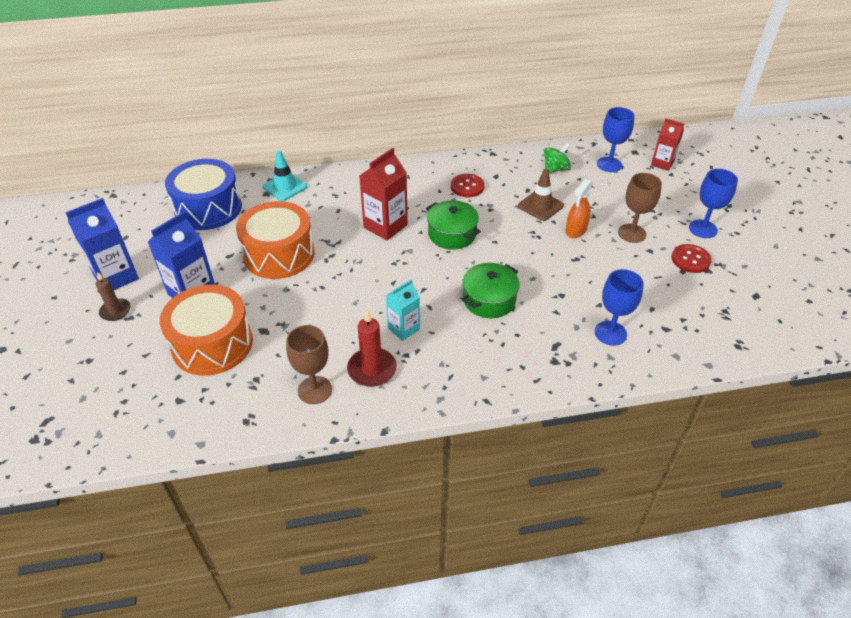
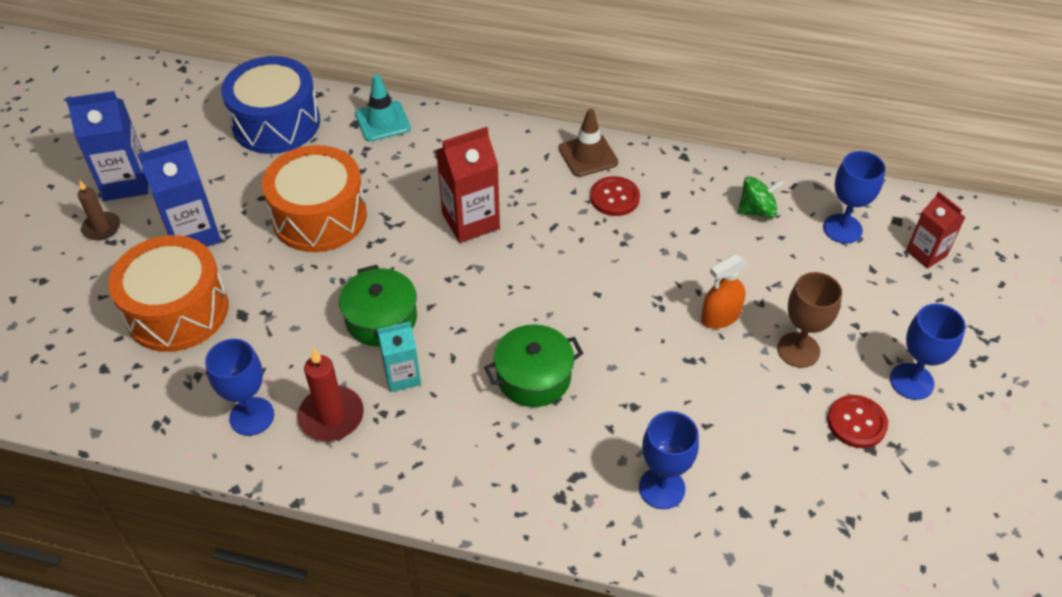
camera: 25 degrees right, 5 degrees up
(315, 390) = (252, 416): brown goblet -> blue goblet
(452, 234) = (548, 263): green pot -> green pot (381, 319)
(540, 206) = (696, 261): brown traffic cone -> brown traffic cone (588, 155)

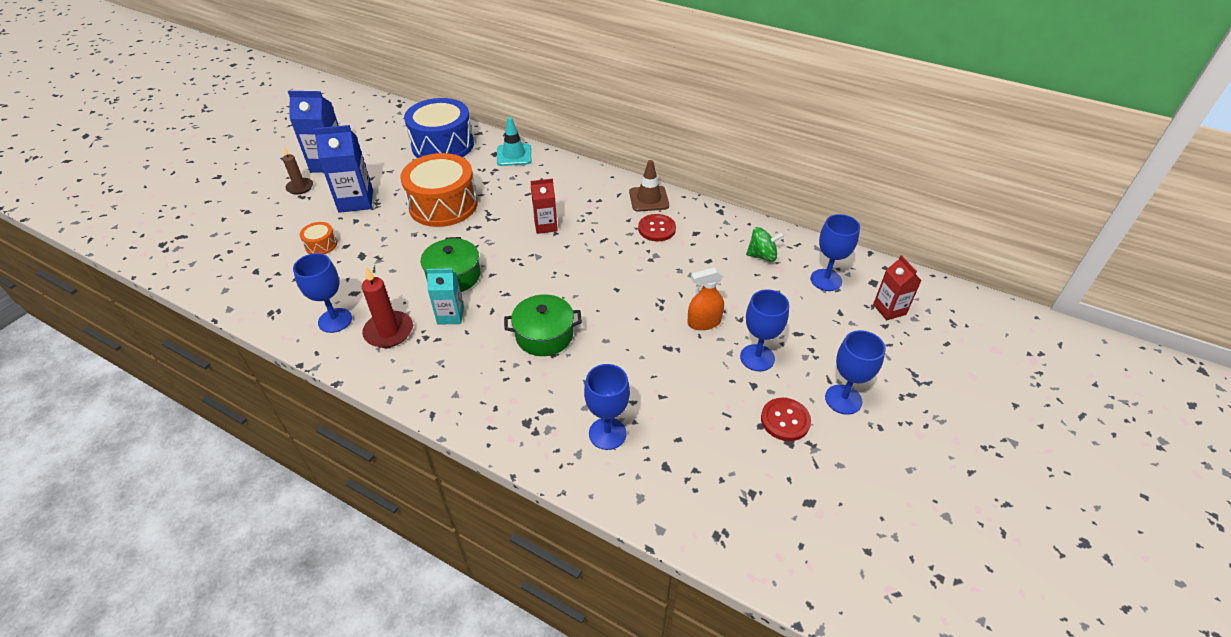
camera: 15 degrees right, 5 degrees down
(177, 310) = (321, 245): orange drum -> orange drum, size x0.43
(470, 221) = (545, 226): red carton -> red carton, size x0.64
(798, 350) = (757, 358): brown goblet -> blue goblet

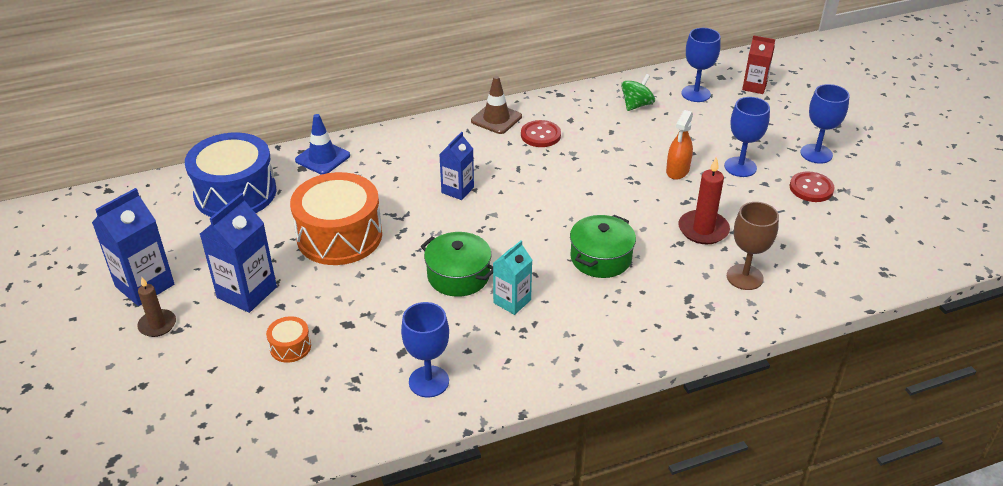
camera: 50 degrees left, 5 degrees down
(389, 331) = (488, 350): red candle -> red candle (703, 229)
(514, 155) = (322, 158): turquoise traffic cone -> blue traffic cone
(545, 226) = (457, 190): red carton -> blue carton
(607, 433) = (744, 277): blue goblet -> brown goblet

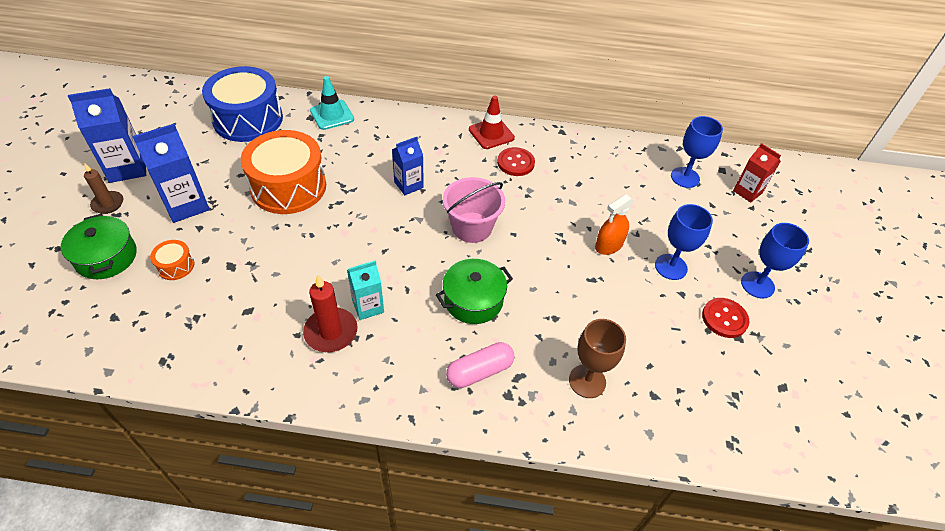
camera: 25 degrees right, 10 degrees up
(322, 158) = (332, 115): blue traffic cone -> turquoise traffic cone
(429, 381) = (245, 348): blue goblet -> none
(458, 275) = (346, 262): green pot -> green pot (106, 257)
(496, 119) = (491, 134): brown traffic cone -> red traffic cone
(548, 202) = (472, 227): none -> pink bucket
(636, 105) = (621, 167): green spinning top -> none
(653, 308) = (479, 371): none -> pink capsule
(703, 229) = (586, 314): red candle -> red candle (331, 332)

